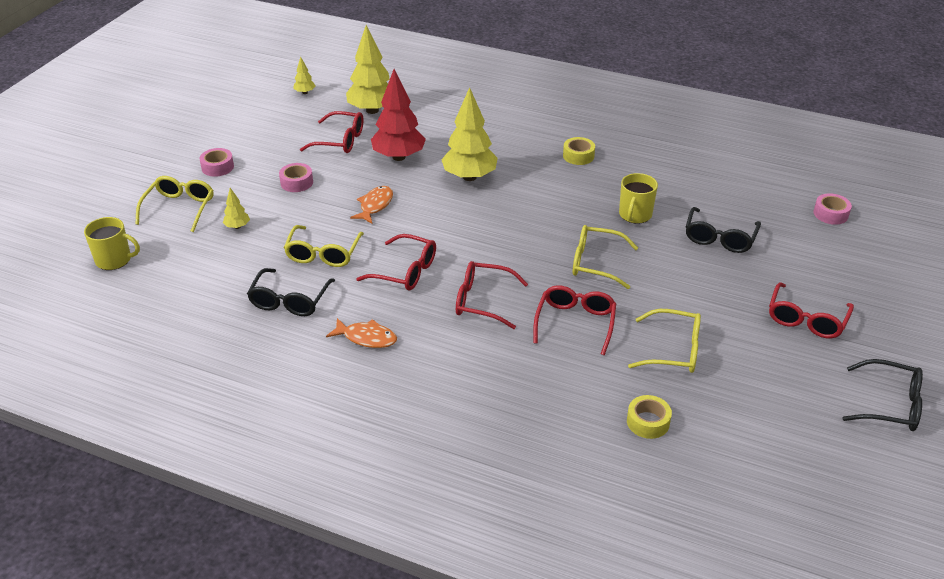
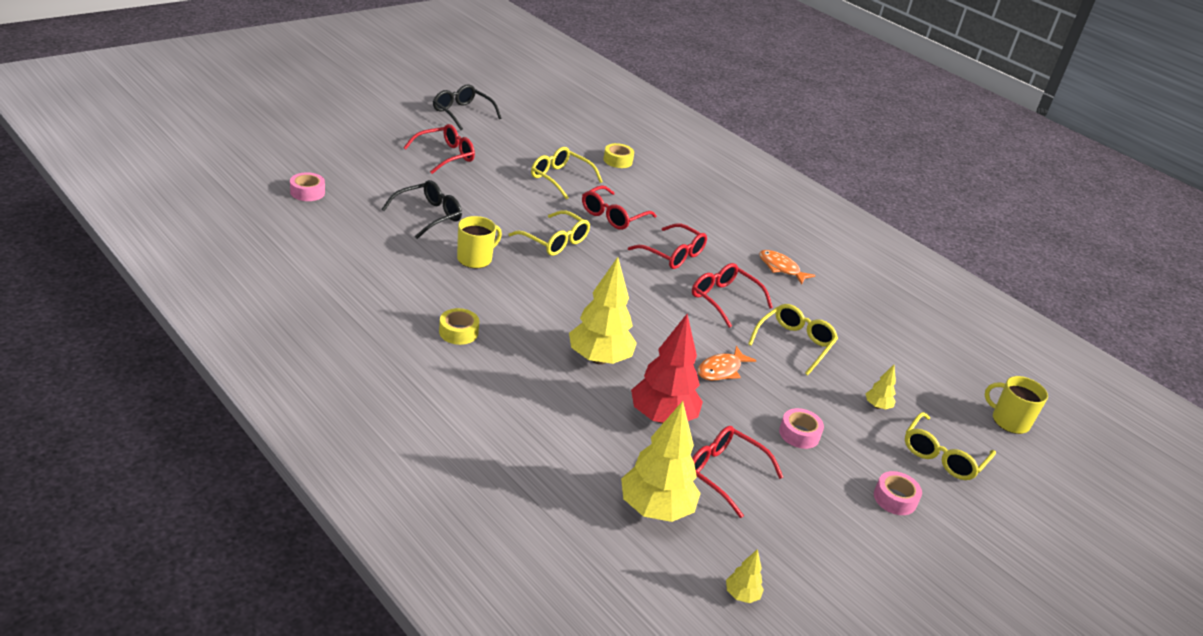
camera: 160 degrees left, 5 degrees down
(290, 300) = (837, 317): black glasses -> none

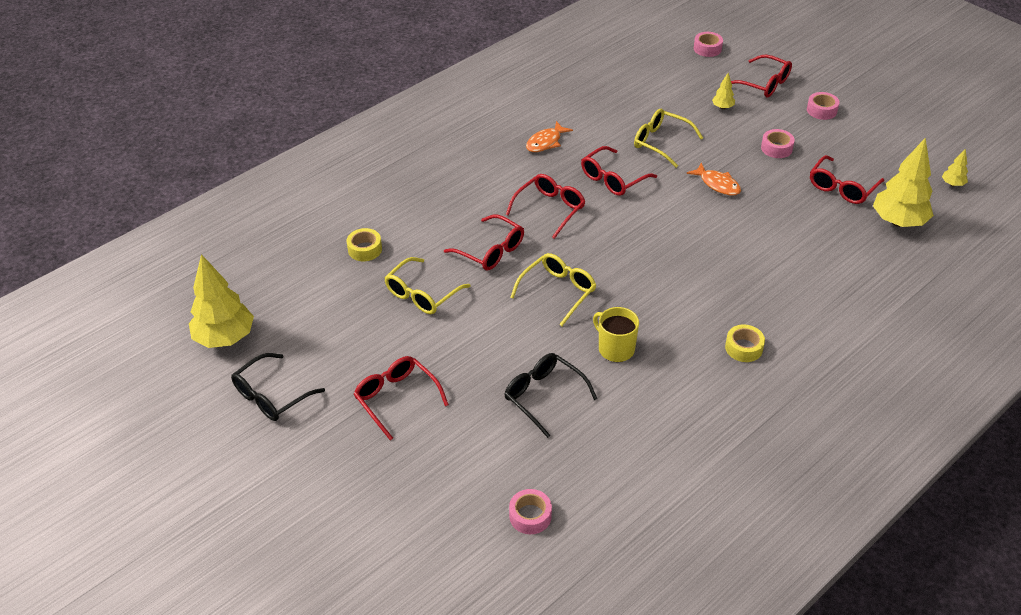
camera: 85 degrees left, 10 degrees up
(599, 359) = (738, 254): yellow tree -> yellow tree (225, 338)
(662, 417) = (795, 218): red tree -> none
(943, 456) = (763, 83): yellow glasses -> red glasses
(1009, 421) = (707, 49): yellow mug -> pink tape

